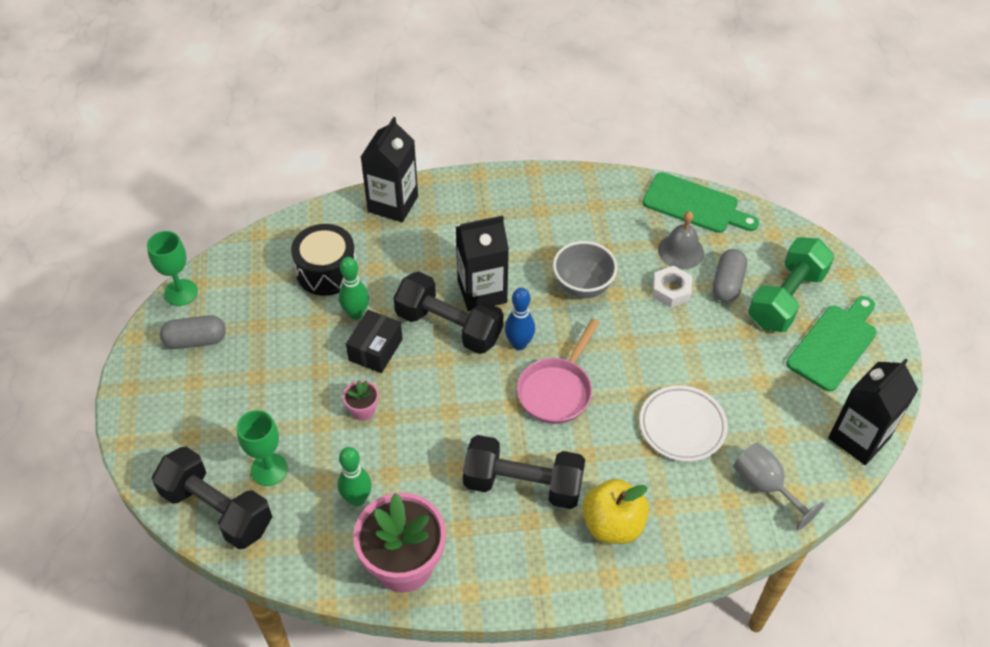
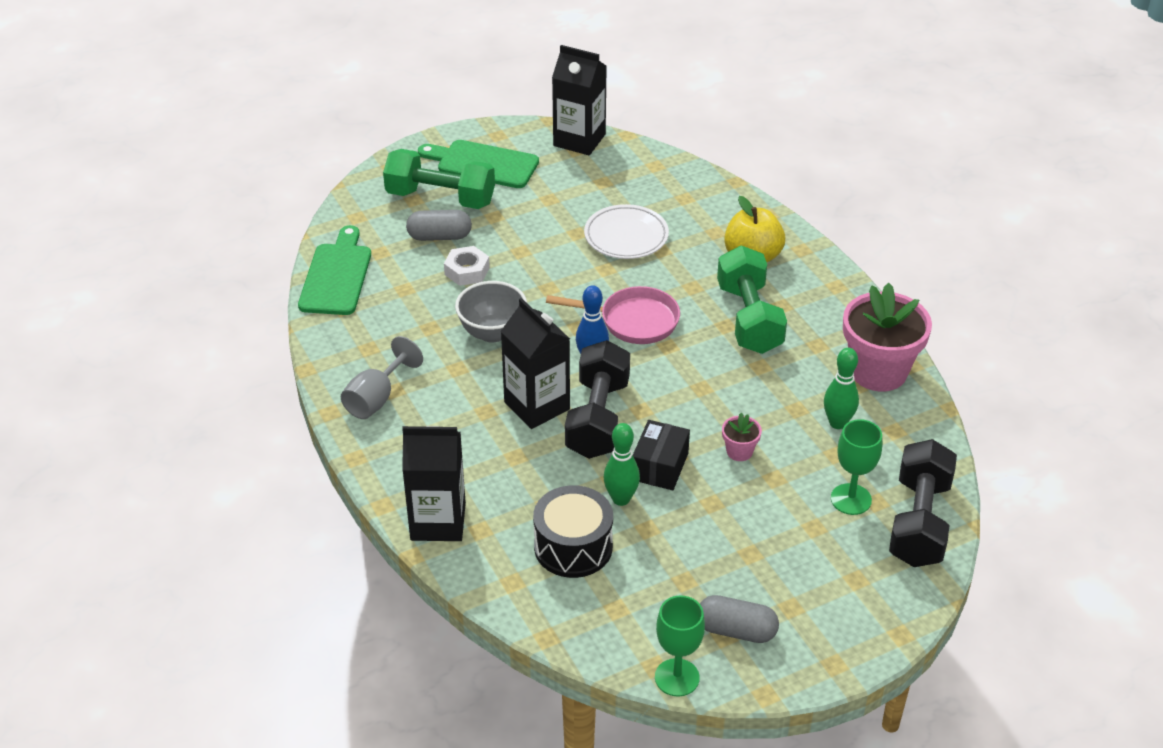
camera: 110 degrees left, 10 degrees down
(196, 340) = (736, 630): grey capsule -> grey capsule turned 45 degrees counterclockwise
(375, 349) = (659, 466): black box -> black box turned 75 degrees counterclockwise
(523, 484) = (749, 318): black dumbbell -> green dumbbell
(681, 251) = (409, 274): grey bell -> none
(765, 486) = (659, 181): grey goblet -> grey goblet (376, 398)

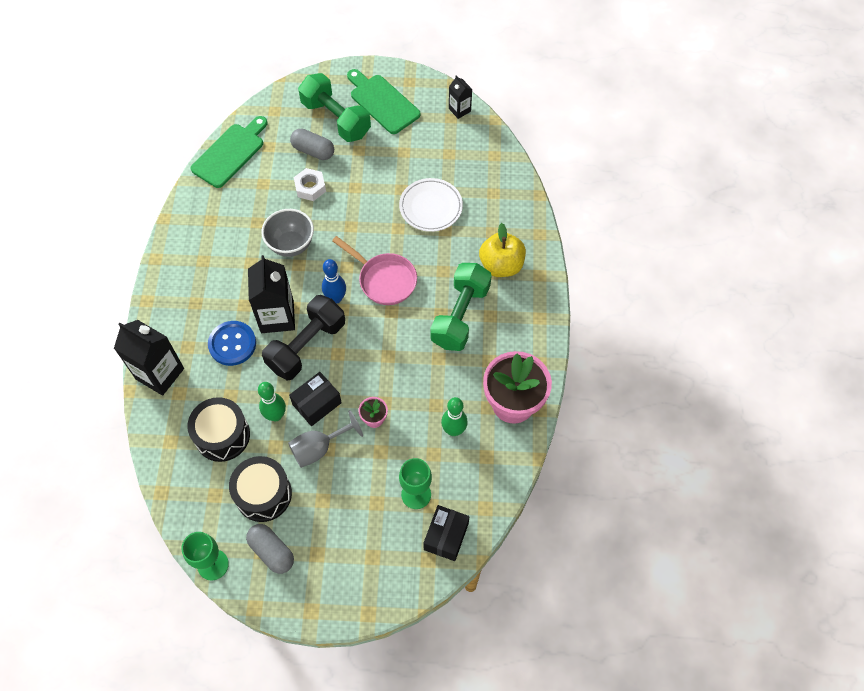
camera: 30 degrees right, 20 degrees up
(376, 398) = (188, 262): grey goblet -> grey goblet (319, 448)
(505, 454) = (232, 344): none -> blue button
(579, 140) = (459, 110): black carton -> black carton, size x0.53
(675, 580) = (263, 494): none -> black drum
(919, 522) = (446, 536): black dumbbell -> black box

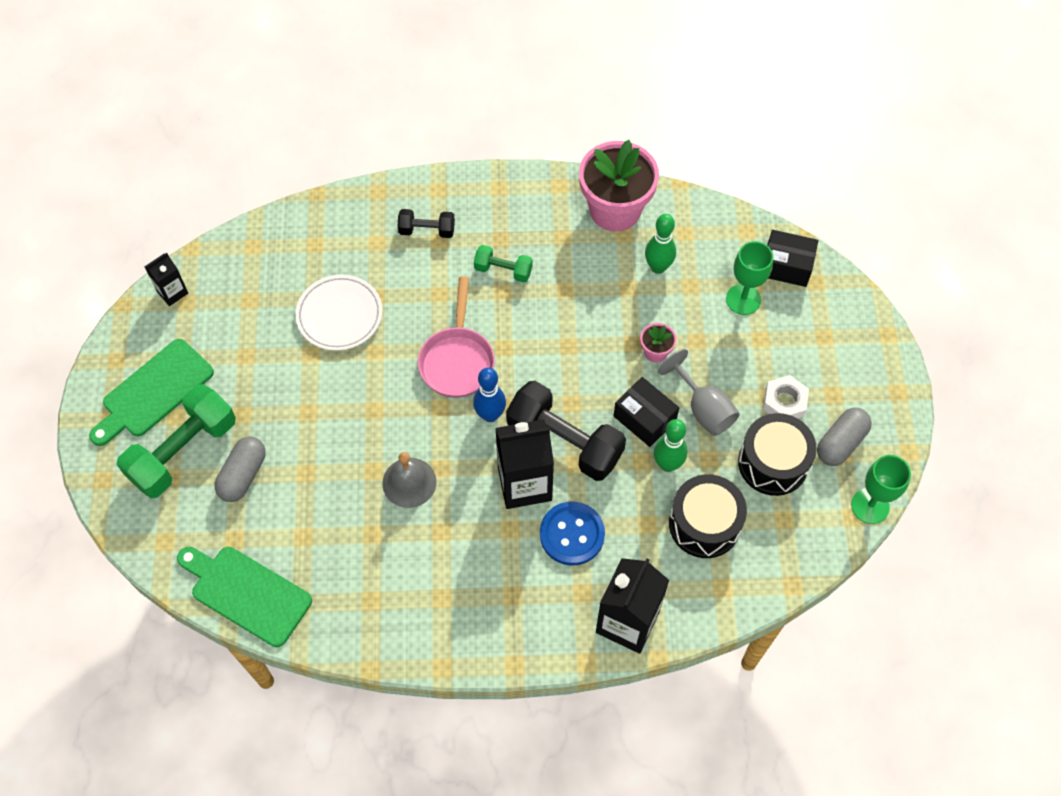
camera: 95 degrees left, 0 degrees up
(291, 245) = (409, 482): grey bowl -> grey bell
(310, 187) = (309, 470): white nut -> white nut (784, 402)
(384, 280) = (457, 360): pink pan -> pink pan turned 150 degrees clockwise
(460, 315) = (503, 270): green dumbbell -> green dumbbell, size x0.52
(501, 265) = (427, 230): yellow apple -> black dumbbell

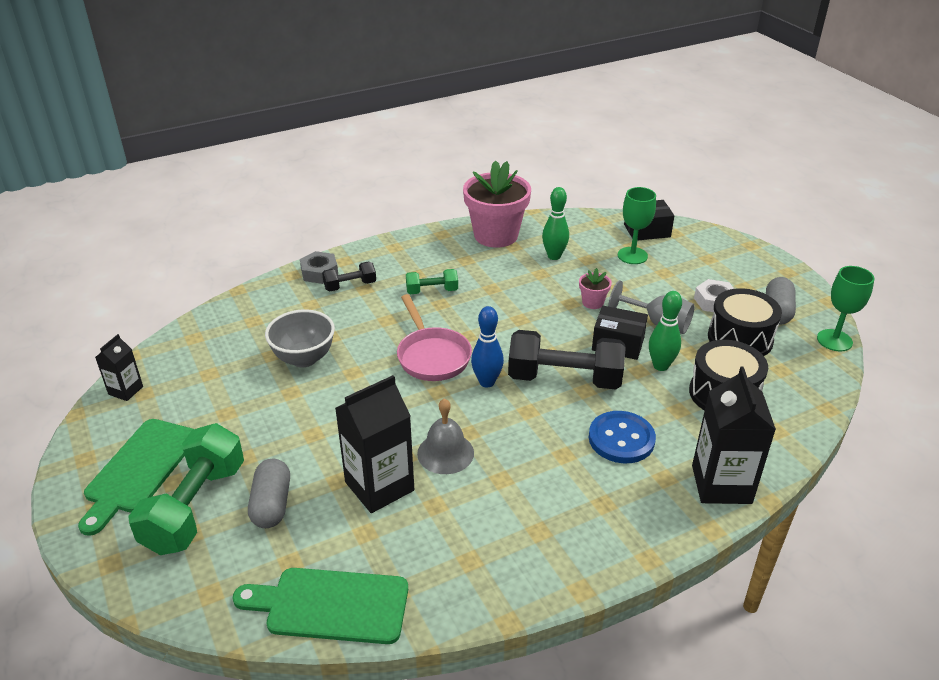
camera: 25 degrees left, 25 degrees down
(340, 315) = (304, 358): white plate -> grey bowl
(406, 198) = (319, 272): none -> grey nut
(524, 484) = (552, 418): black carton -> black carton (379, 486)

